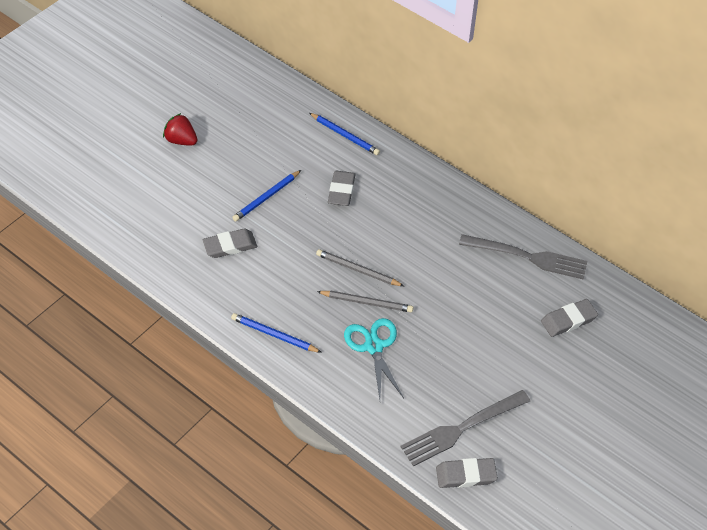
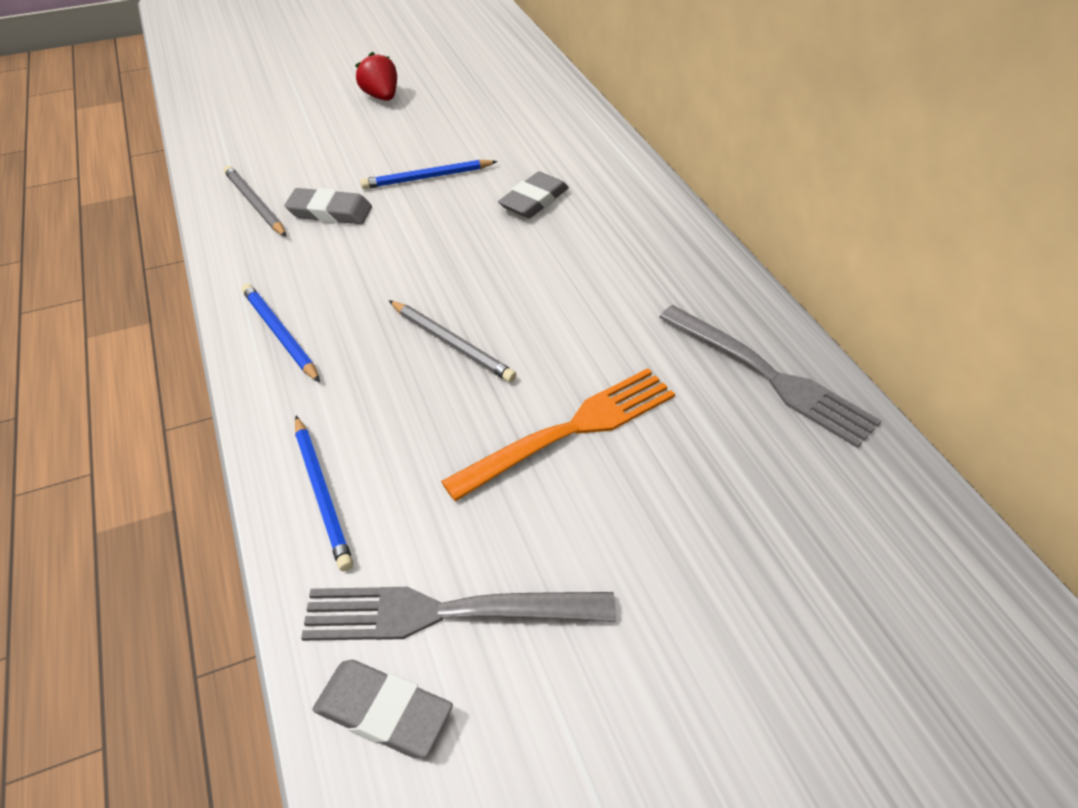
camera: 30 degrees right, 5 degrees down
(345, 135) = (589, 146): blue pencil -> blue pencil (322, 493)
(358, 270) = (475, 297): grey pencil -> grey pencil (255, 204)
(374, 346) = (409, 408): turquoise scissors -> none
(456, 324) = (571, 430): none -> orange fork
(568, 320) = (788, 505): grey eraser -> none

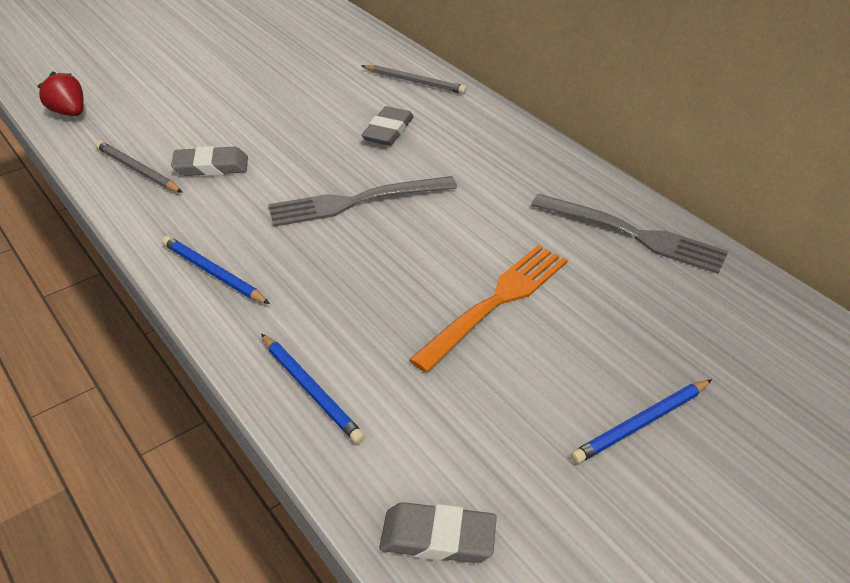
camera: 15 degrees left, 5 degrees down
(381, 97) = (213, 64): red strawberry -> red strawberry (69, 112)
(427, 177) = (286, 125): blue pencil -> blue pencil (641, 423)
(445, 613) = (455, 456): grey fork -> grey fork (355, 202)
(451, 343) = (368, 254): grey pencil -> grey pencil (414, 82)

